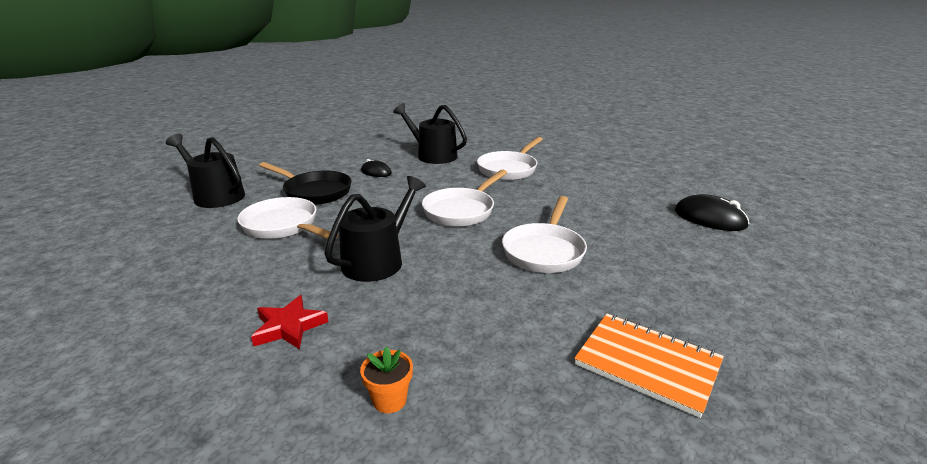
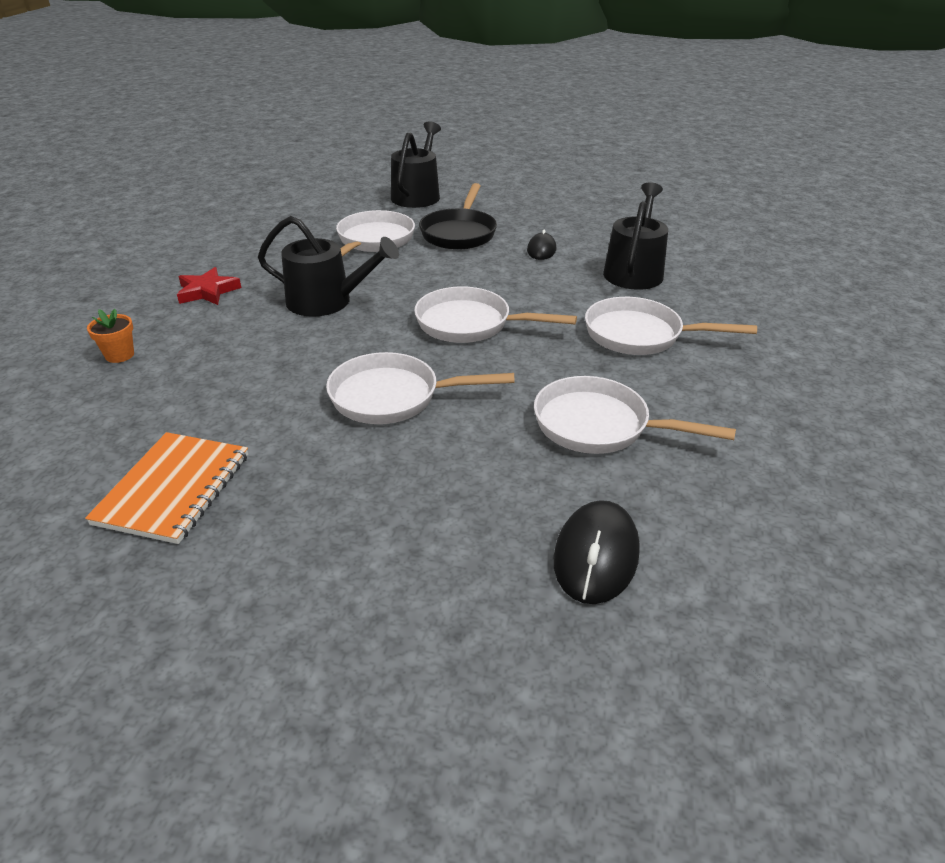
camera: 70 degrees right, 10 degrees up
(597, 196) = (599, 425): none -> white pan

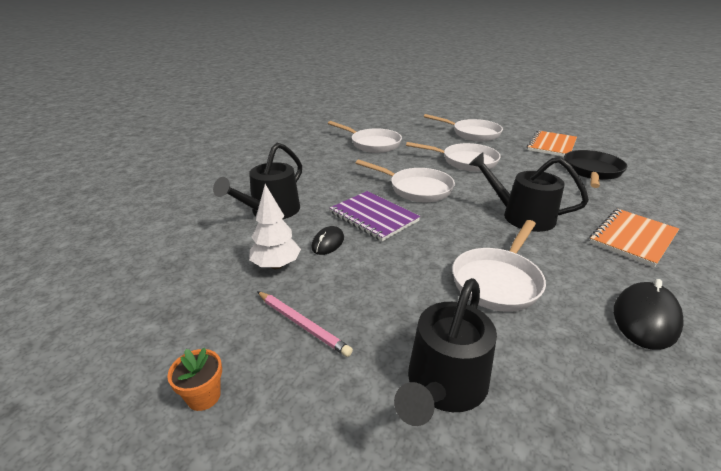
camera: 165 degrees left, 5 degrees down
(119, 355) = (644, 196): orange flower pot -> orange flower pot (204, 396)
(207, 291) = (632, 238): red star -> orange notebook
(459, 233) = (399, 279): black pan -> black pan (591, 171)
(510, 279) = (373, 217): none -> purple notebook
(519, 205) = (302, 324): none -> pink pencil
(572, 230) = (276, 265): none -> white tree
(596, 556) = (397, 121): black mouse -> black mouse (645, 318)
(640, 335) = (317, 172): white pan -> white pan (472, 134)

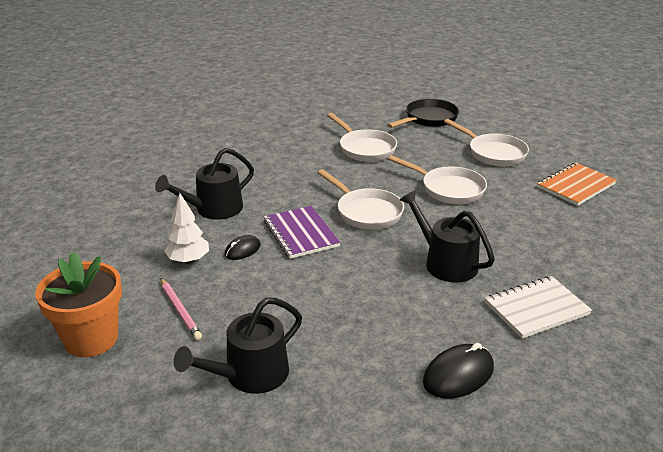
camera: 20 degrees right, 0 degrees up
(204, 396) = (91, 339): orange flower pot -> orange flower pot, size x2.30
(497, 281) = (361, 315): white pan -> none
(591, 171) = (584, 229): black pan -> black pan (428, 119)
(632, 238) = (536, 309): orange notebook -> white notebook

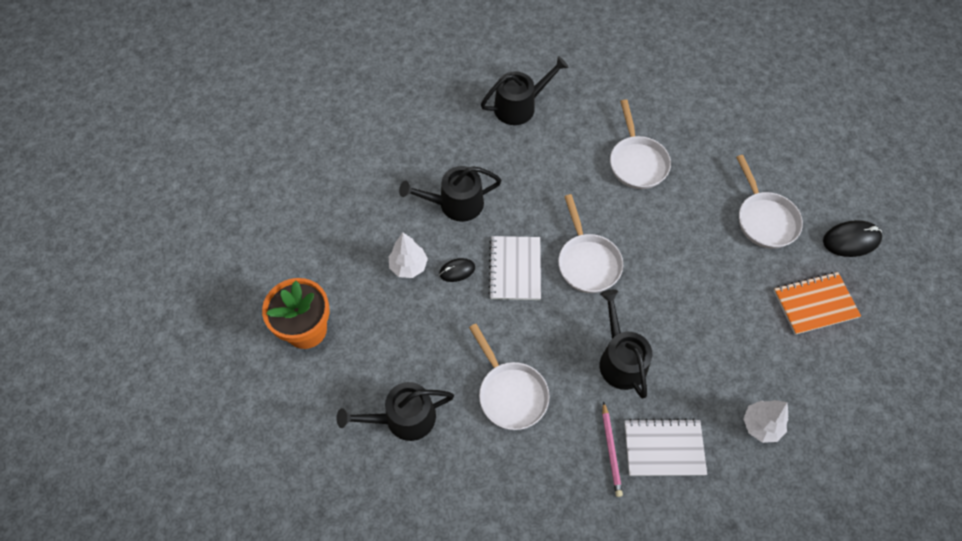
camera: 25 degrees right, 30 degrees up
(180, 310) = (380, 325): pink pencil -> pink pencil (611, 450)
(239, 142) = (519, 106): none -> black watering can
(300, 234) = (515, 269): purple notebook -> white notebook
(428, 119) = (732, 134): black pan -> none
(448, 189) = (683, 259): white pan -> white pan (510, 393)
(458, 375) = (556, 489): black mouse -> black mouse (851, 240)
(605, 266) = (761, 425): none -> white tree

